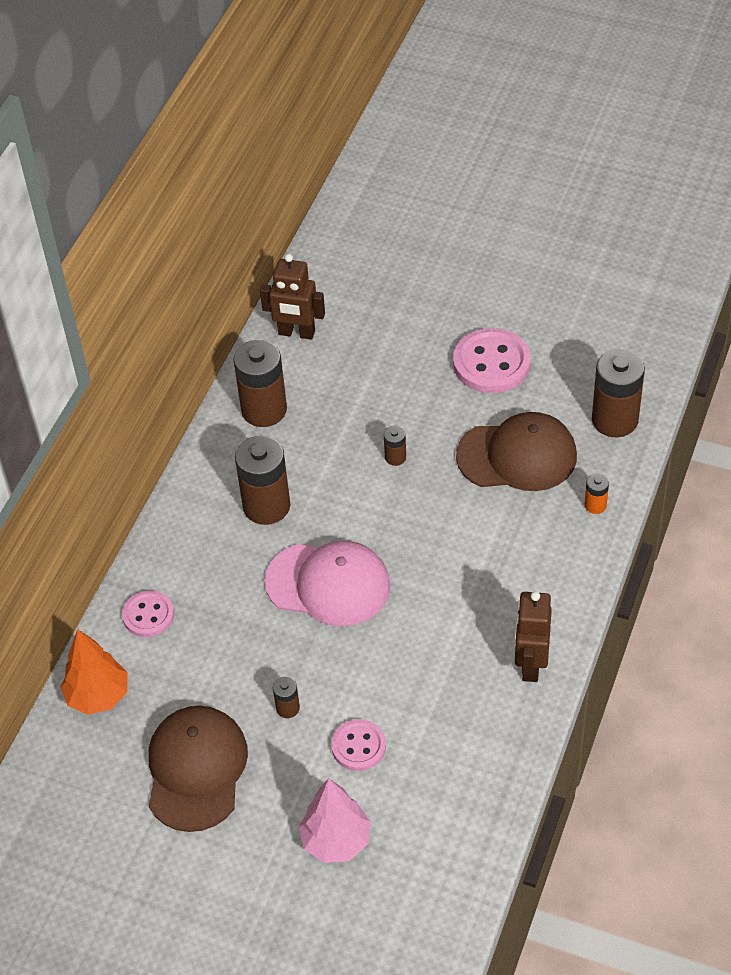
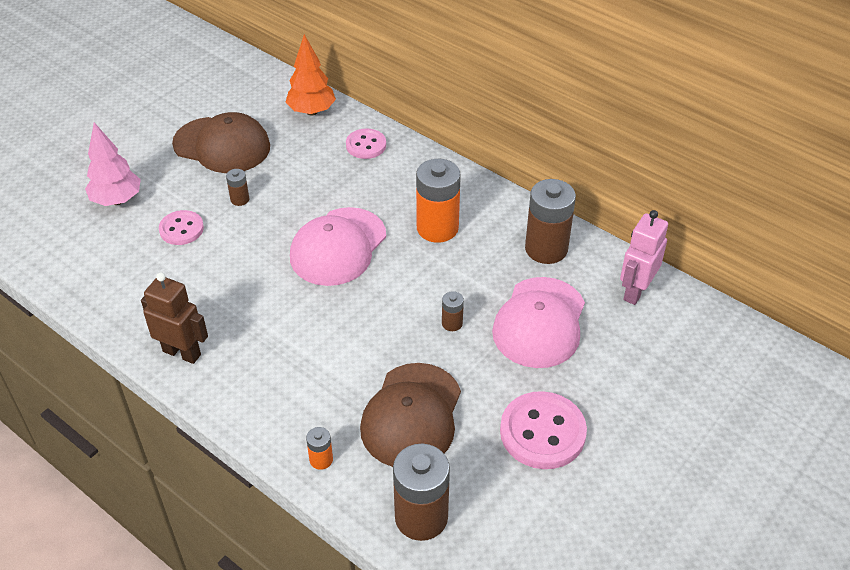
camera: 105 degrees right, 5 degrees down
(266, 506) = (437, 228): brown battery -> orange battery
(296, 333) = (635, 291): brown robot -> pink robot
(366, 393) = (539, 322): none -> pink cap

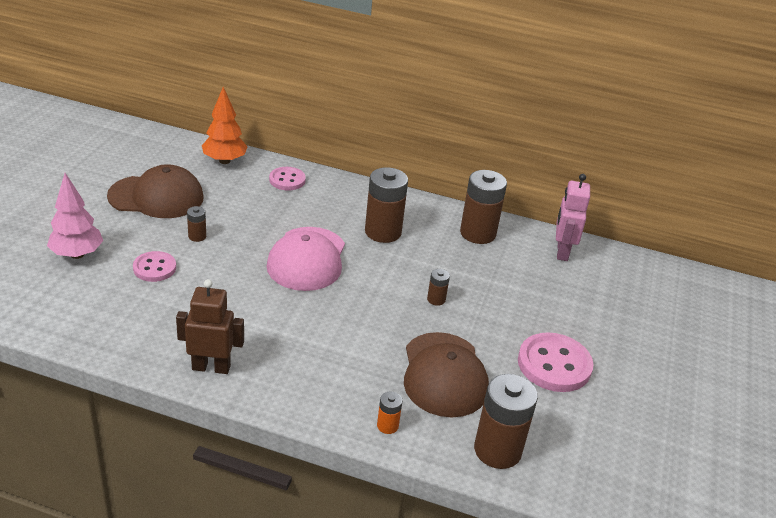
camera: 25 degrees left, 10 degrees down
(437, 228) = (383, 232): orange battery -> brown battery
(539, 322) = (504, 286): pink cap -> none

